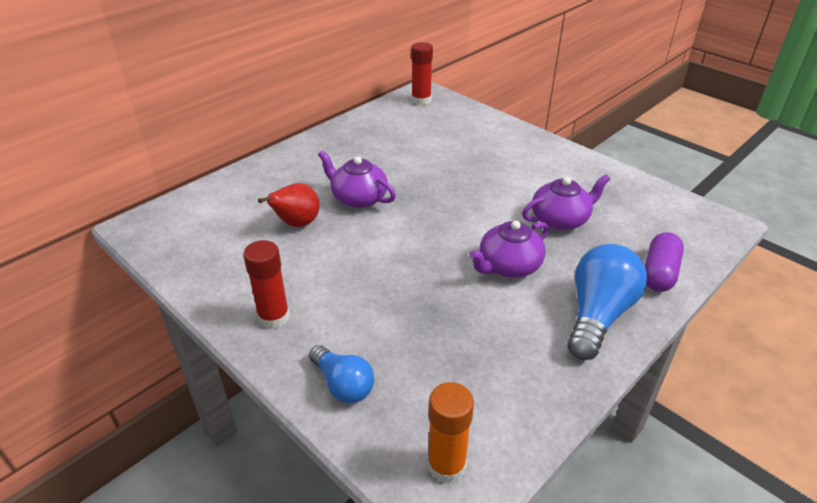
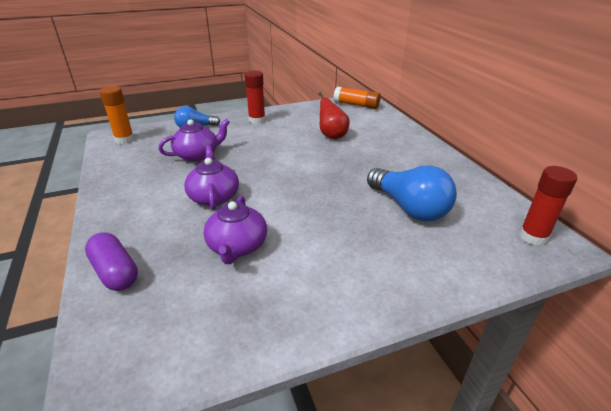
camera: 115 degrees right, 5 degrees down
(166, 228) = (356, 105): none -> orange glue stick
(358, 198) = (347, 160): purple teapot -> purple teapot (197, 155)
(597, 315) = (128, 216): blue light bulb -> blue light bulb (409, 208)

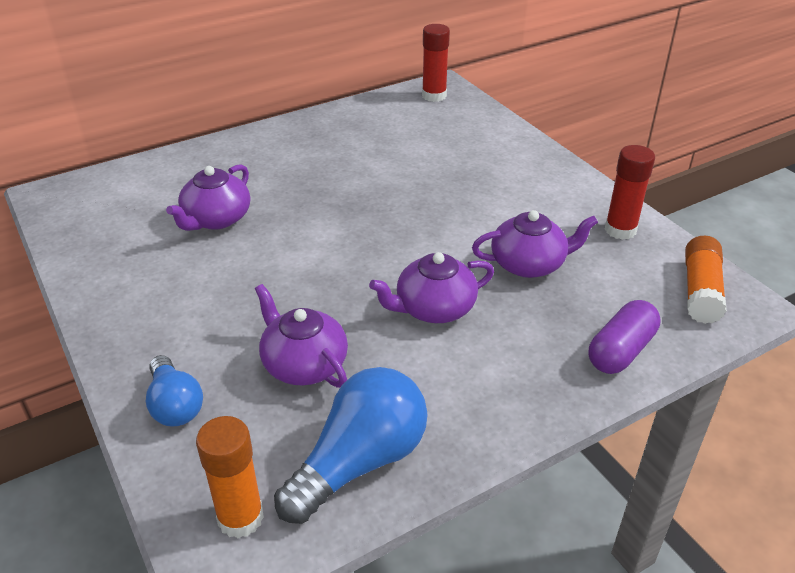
camera: 100 degrees left, 5 degrees up
(257, 120) = (139, 317): red glue stick -> red glue stick (620, 230)
(332, 136) = (216, 219): red pear -> purple teapot
(356, 105) = (78, 201): orange glue stick -> orange glue stick (700, 291)
(409, 208) = (408, 155): blue light bulb -> blue light bulb (359, 462)

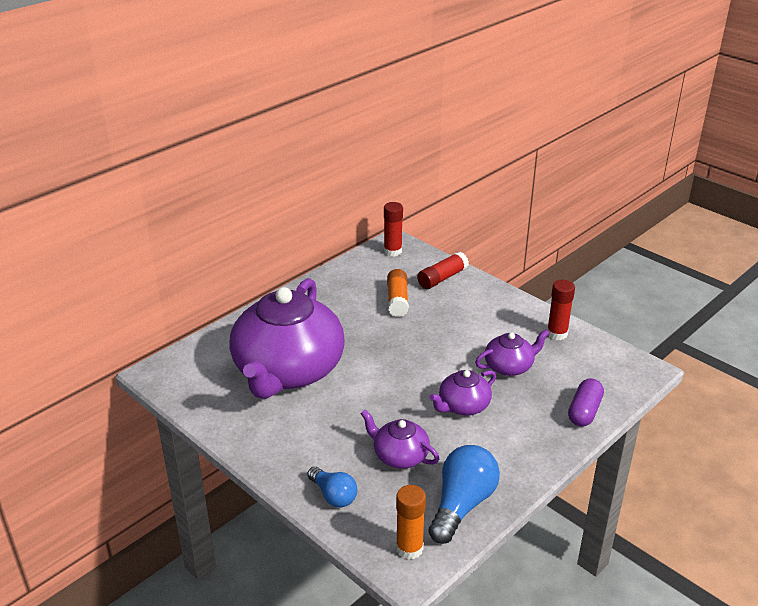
camera: 15 degrees left, 5 degrees down
(216, 219) = (288, 371): purple teapot -> purple teapot, size x2.27
(484, 136) = (442, 278): none -> red glue stick
(700, 291) = (618, 366): orange glue stick -> orange glue stick (397, 300)

